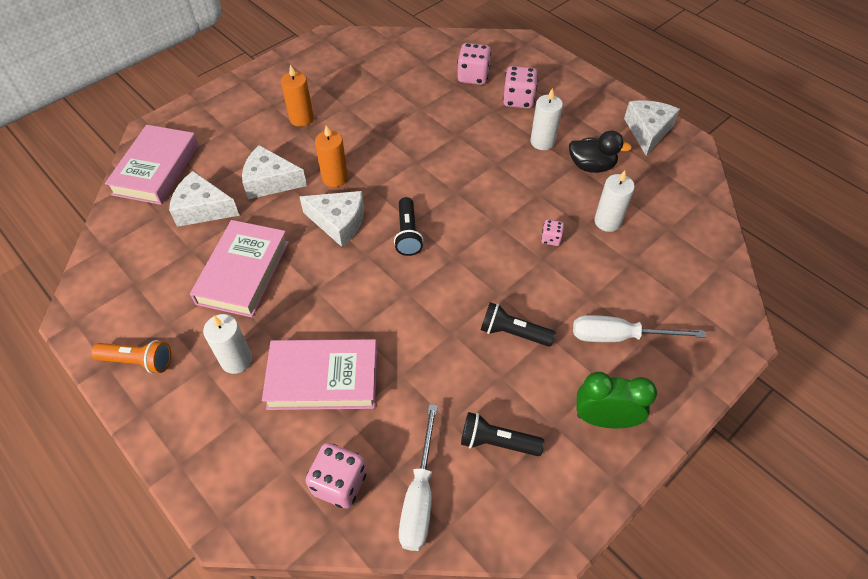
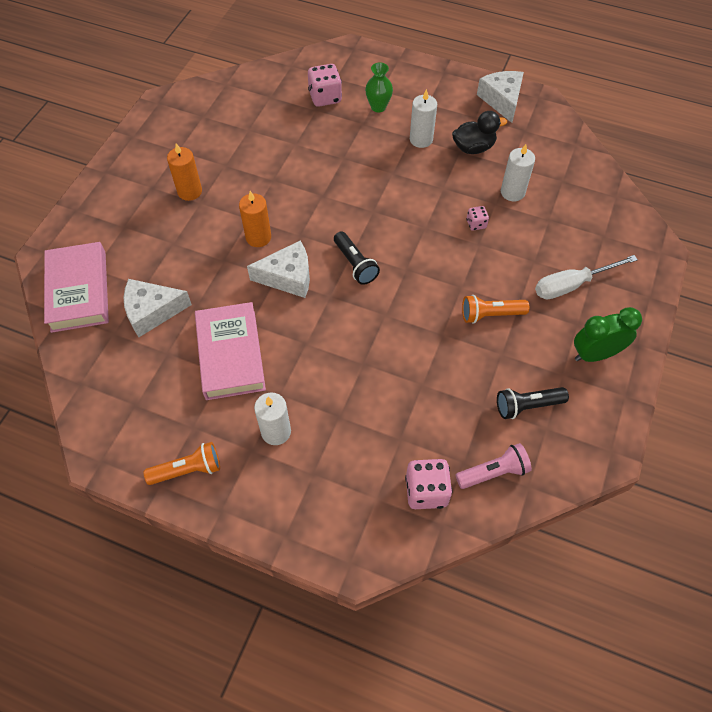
camera: 25 degrees left, 5 degrees up
(270, 181) = (200, 262): white cheese -> none
(323, 378) = (360, 415): pink book -> none
(419, 496) = (493, 472): white screwdriver -> pink flashlight
(513, 333) = (490, 315): black flashlight -> orange flashlight
(518, 100) = (378, 107): pink dice -> green vase

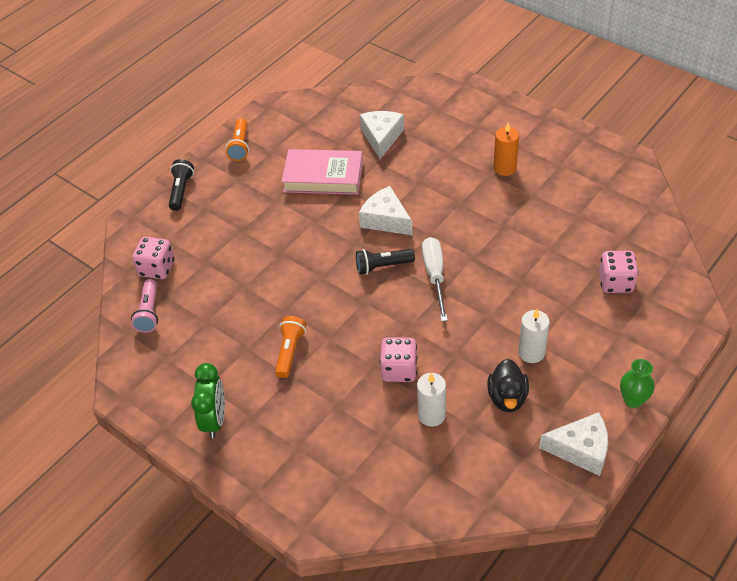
camera: 110 degrees right, 10 degrees down
(79, 291) = (417, 100): pink book -> none
(258, 237) = (436, 206): orange candle -> none
(276, 432) = (246, 193): white candle -> none
(288, 277) = (385, 220): white cheese -> white cheese turned 120 degrees clockwise
(378, 107) = (591, 326): green vase -> green vase (633, 400)
(476, 224) = (399, 370): pink dice -> pink dice, size x1.86
(527, 406) = (191, 351): black flashlight -> black flashlight (181, 191)
(571, 285) = (296, 428): white screwdriver -> white screwdriver (435, 276)

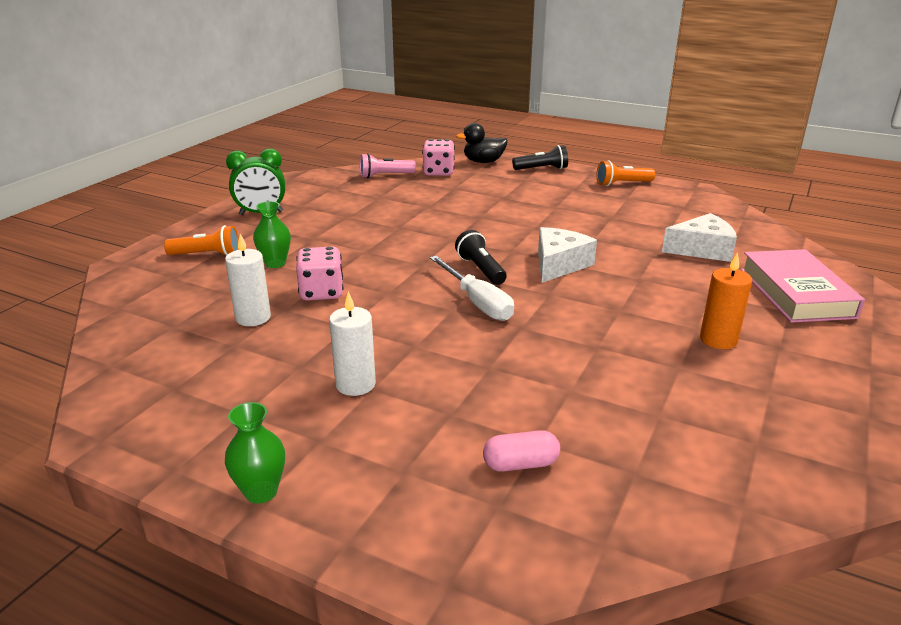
camera: 75 degrees right, 20 degrees down
(290, 351) = (344, 235): orange flashlight -> orange flashlight (207, 255)
(323, 177) = (607, 225): pink book -> pink book (796, 293)
(336, 403) = (275, 263): none -> green vase
(435, 276) = (477, 302): white screwdriver -> white screwdriver turned 75 degrees clockwise
(507, 397) = (275, 369): black duck -> black duck (483, 162)
(581, 449) = (174, 438): white cheese -> none
(615, 282) = (520, 464): pink dice -> pink capsule

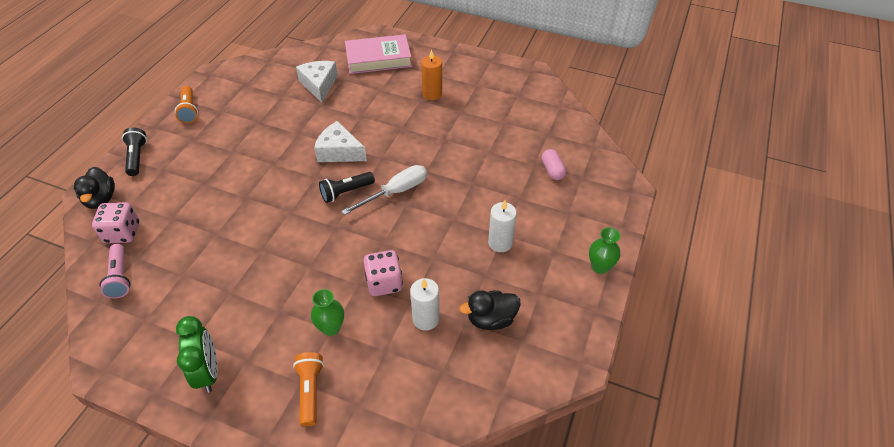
camera: 95 degrees left, 20 degrees up
(223, 365) = (491, 319): none -> black duck

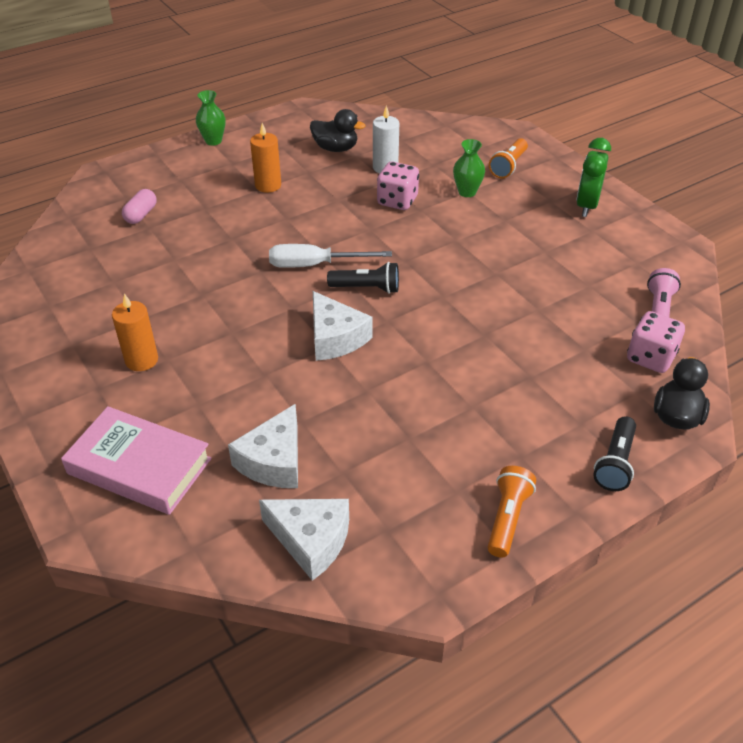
camera: 145 degrees left, 5 degrees down
(277, 68) = (311, 540): none -> white cheese
(500, 243) = (268, 185): white candle -> orange candle

